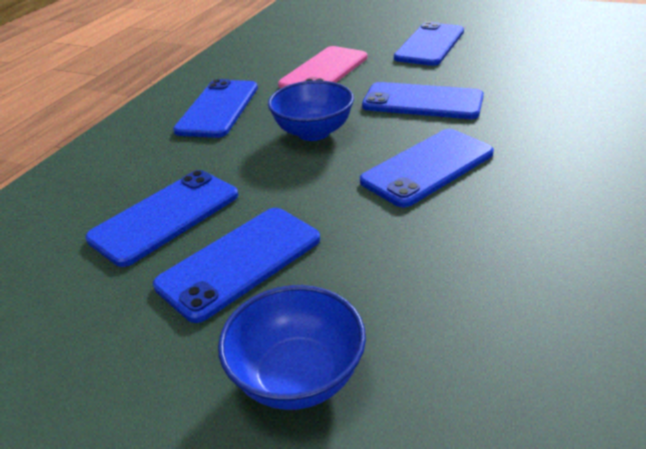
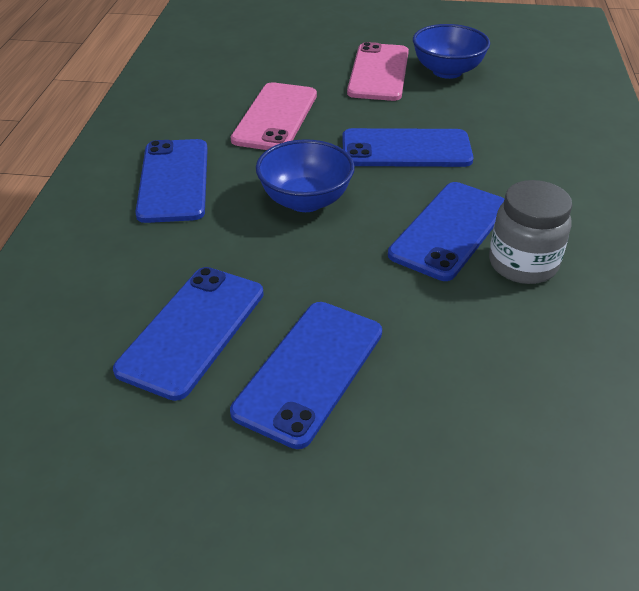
camera: 20 degrees left, 5 degrees up
(297, 376) = (436, 483): blue bowl -> blue bowl (447, 71)
(429, 45) = (378, 72): blue phone -> pink phone
(484, 202) = (522, 264): none -> grey jar

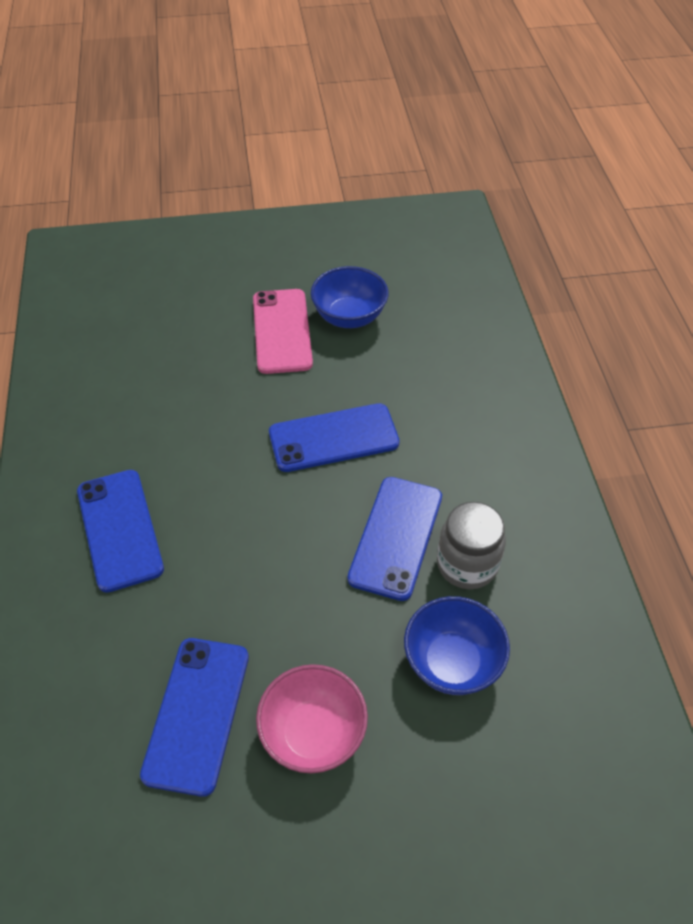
camera: 15 degrees left, 10 degrees up
(275, 117) = (195, 418): pink phone -> none
(305, 201) = (255, 528): blue bowl -> blue bowl (452, 662)
(310, 371) = (313, 733): blue phone -> pink bowl

